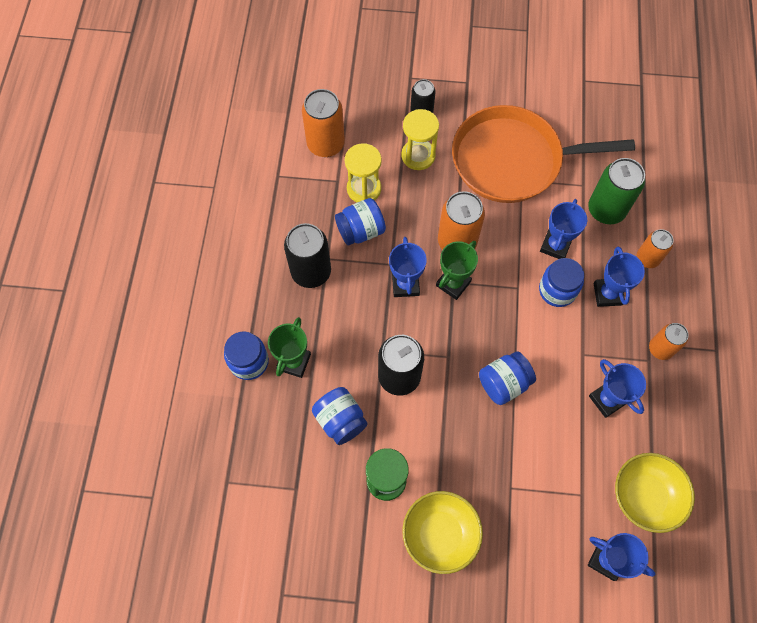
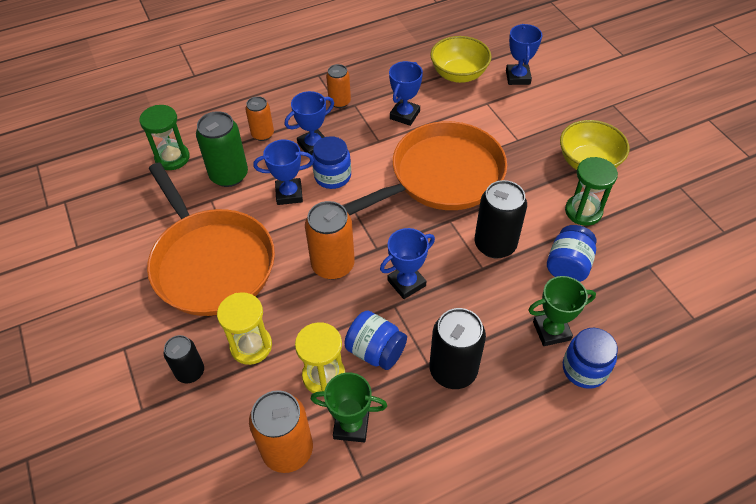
camera: 120 degrees left, 15 degrees down
(453, 283) = (378, 248): green trophy -> green trophy (351, 425)
(503, 383) = (442, 176): blue jar -> orange pan
(653, 175) = (172, 158): none -> green hourglass

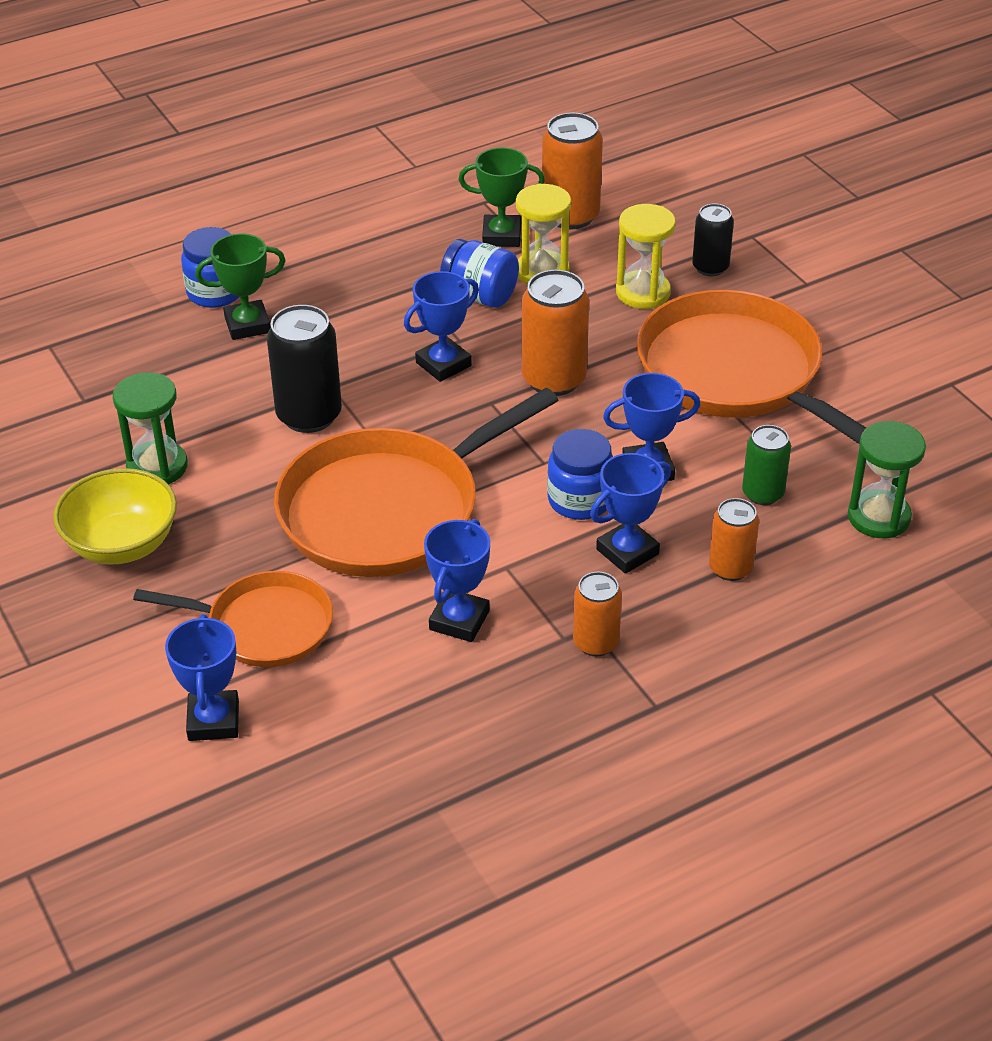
camera: 175 degrees right, 10 degrees down
(229, 175) = (762, 493): green can -> green can, size x0.61
(453, 370) = (381, 284): black can -> none
(458, 74) = (344, 721): yellow bowl -> none
(502, 116) = (264, 626): none -> orange pan
(568, 266) = (204, 395): blue jar -> none

